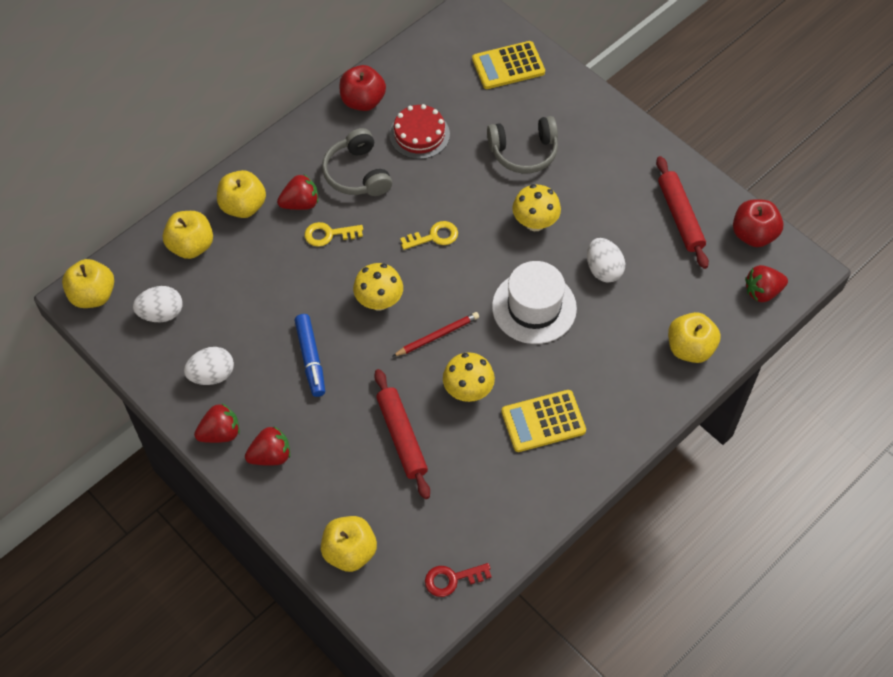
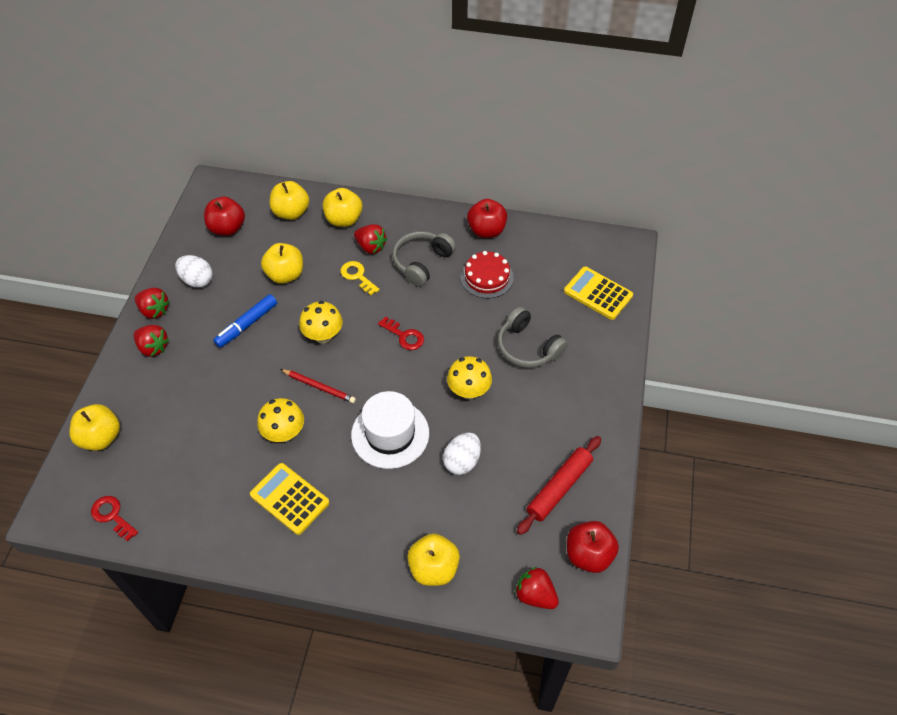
camera: 55 degrees right, 5 degrees down
(93, 295) = (217, 189): yellow apple -> yellow apple (285, 275)
(161, 313) = (227, 228): white egg -> red apple
(401, 437) = (216, 414): red rolling pin -> none
(434, 236) = (404, 336): yellow key -> red key

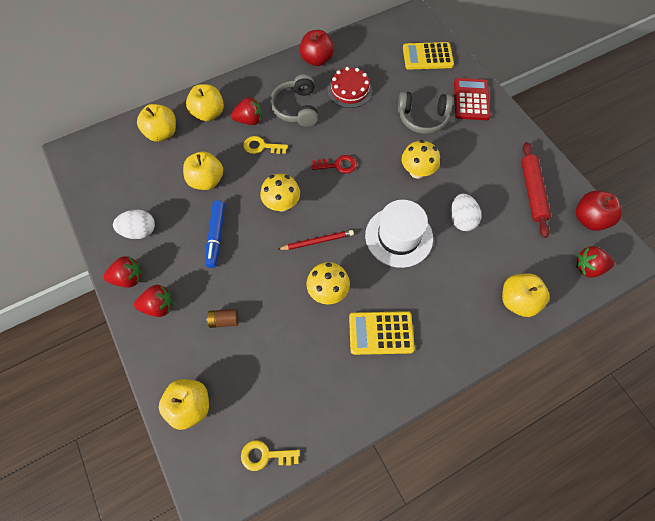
camera: 40 degrees left, 10 degrees up
(112, 516) = (265, 455): red key -> yellow key
(186, 394) = (224, 320): none -> brown battery
(227, 228) = (122, 177): red apple -> none
(596, 362) = (471, 99): none -> red calculator

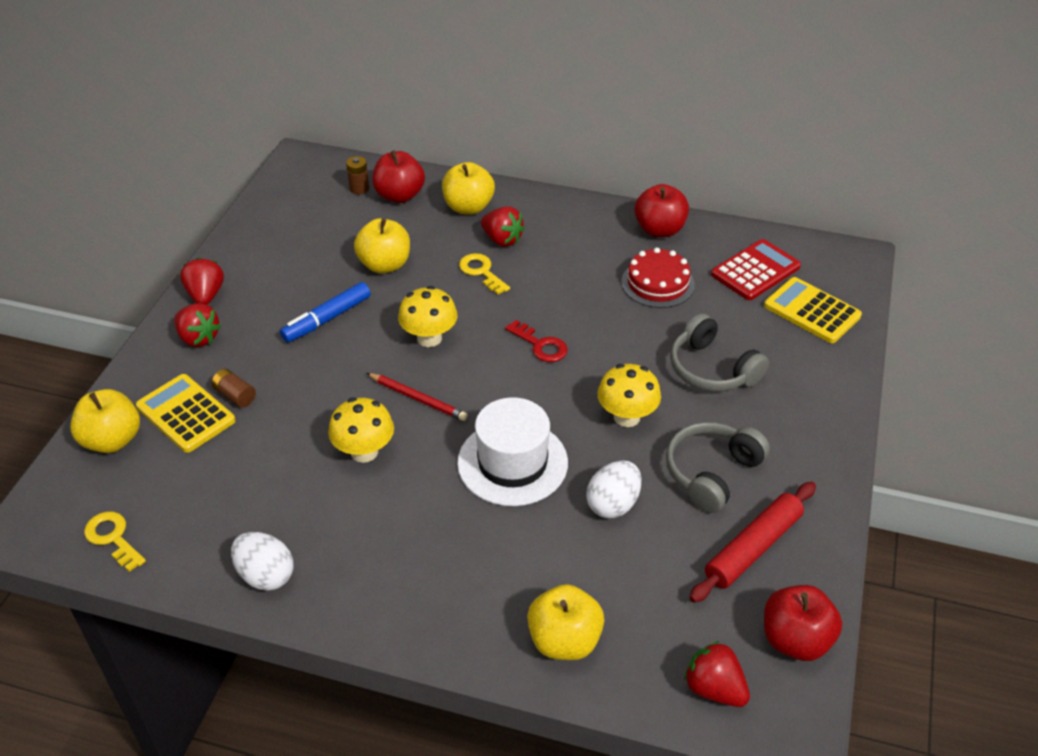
camera: 45 degrees right, 20 degrees down
(128, 278) = (206, 295): red strawberry -> red strawberry turned 135 degrees counterclockwise
(133, 145) = (359, 188): none -> brown battery
(139, 231) = (267, 264): white egg -> white egg (266, 575)
(162, 133) = (399, 196): yellow apple -> red apple
(296, 108) = (569, 261): grey headphones -> grey headphones (711, 473)
(381, 333) = (364, 534): yellow calculator -> yellow calculator (186, 414)
(471, 99) = (809, 393): red calculator -> red calculator (755, 271)

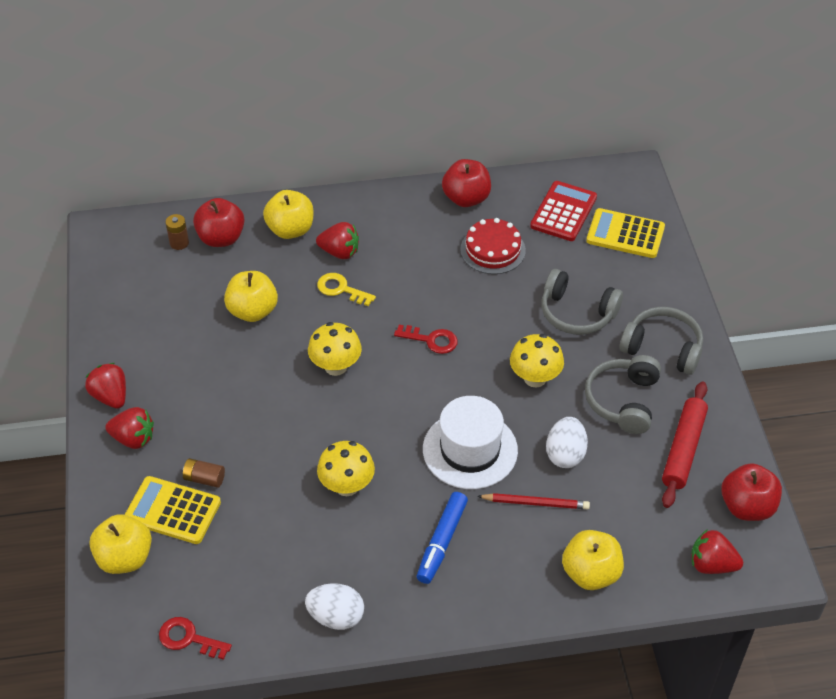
camera: 25 degrees left, 5 degrees up
(113, 538) = (189, 638): yellow key -> red key
(327, 319) = (236, 380): blue marker -> blue marker (442, 542)
(418, 398) = (360, 424): red pencil -> red pencil (535, 503)
(789, 435) = (663, 348): none -> grey headphones

